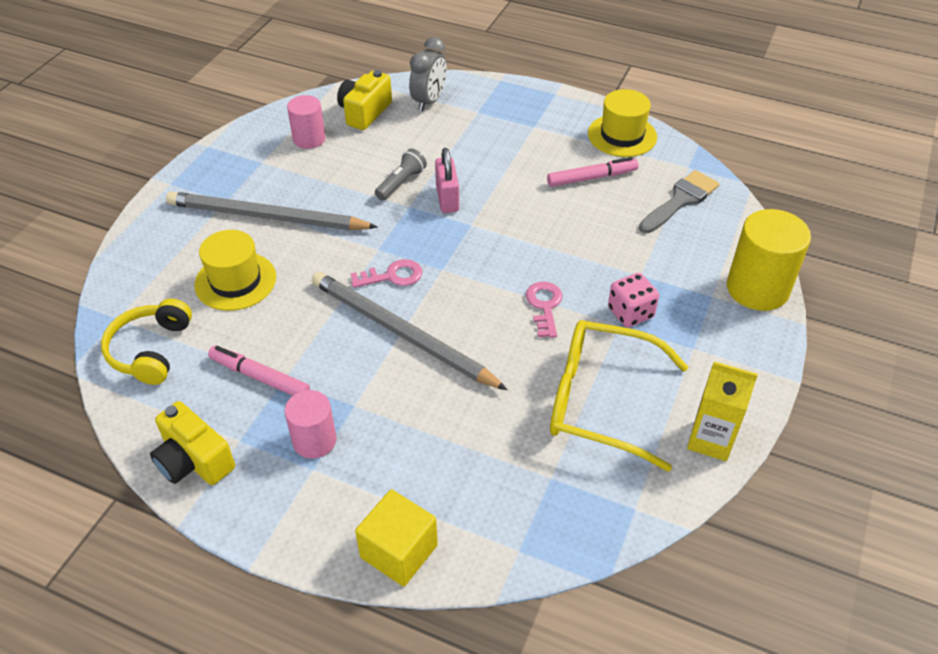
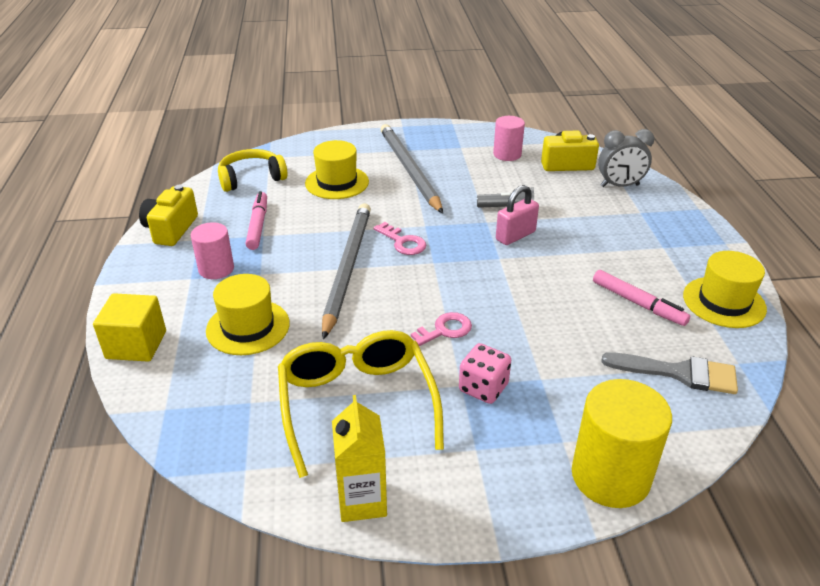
camera: 60 degrees right, 10 degrees down
(438, 444) = (248, 327): none -> yellow hat

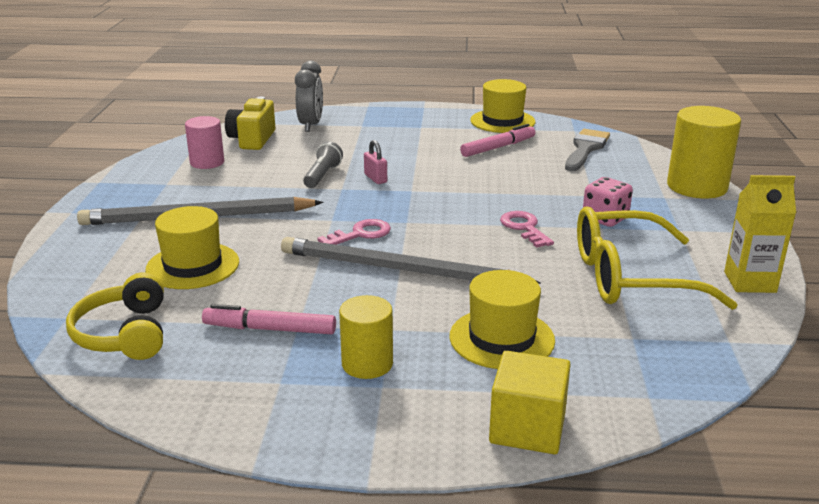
camera: 80 degrees left, 10 degrees down
(171, 229) = (236, 410): yellow camera -> none
(216, 269) = (367, 364): pink cylinder -> yellow cylinder
(515, 236) = (375, 178): pink padlock -> pink padlock, size x0.67

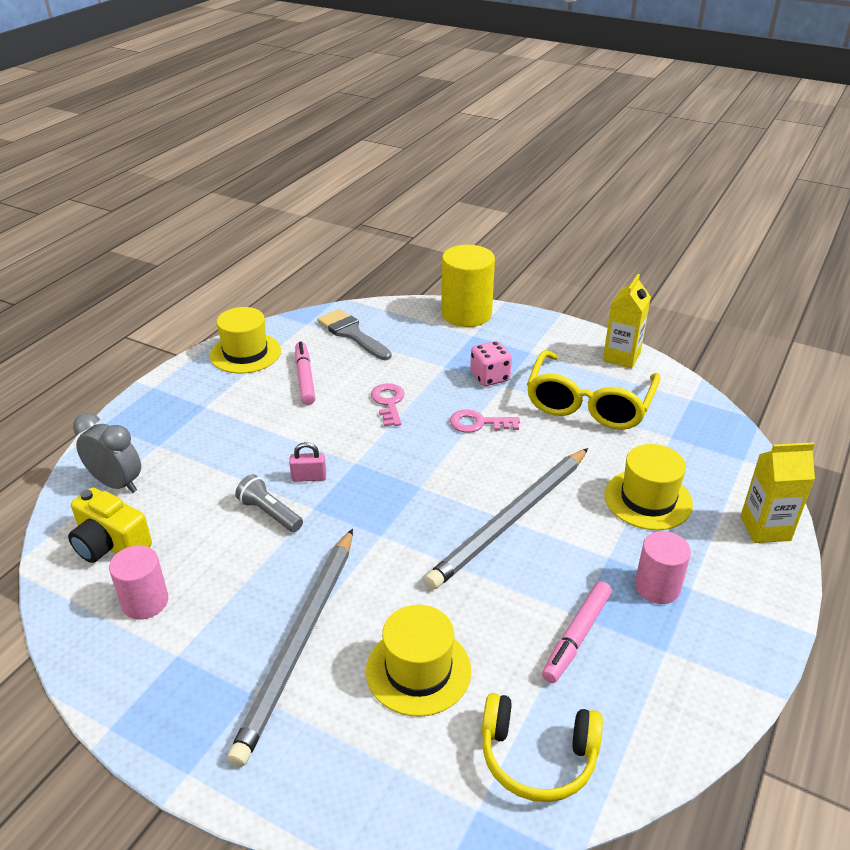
camera: 65 degrees left, 10 degrees up
(360, 234) = (426, 524): pink key -> pink key (388, 402)
(367, 364) = (657, 587): yellow cylinder -> pink cylinder
(527, 428) = (765, 528): yellow cube -> yellow carton

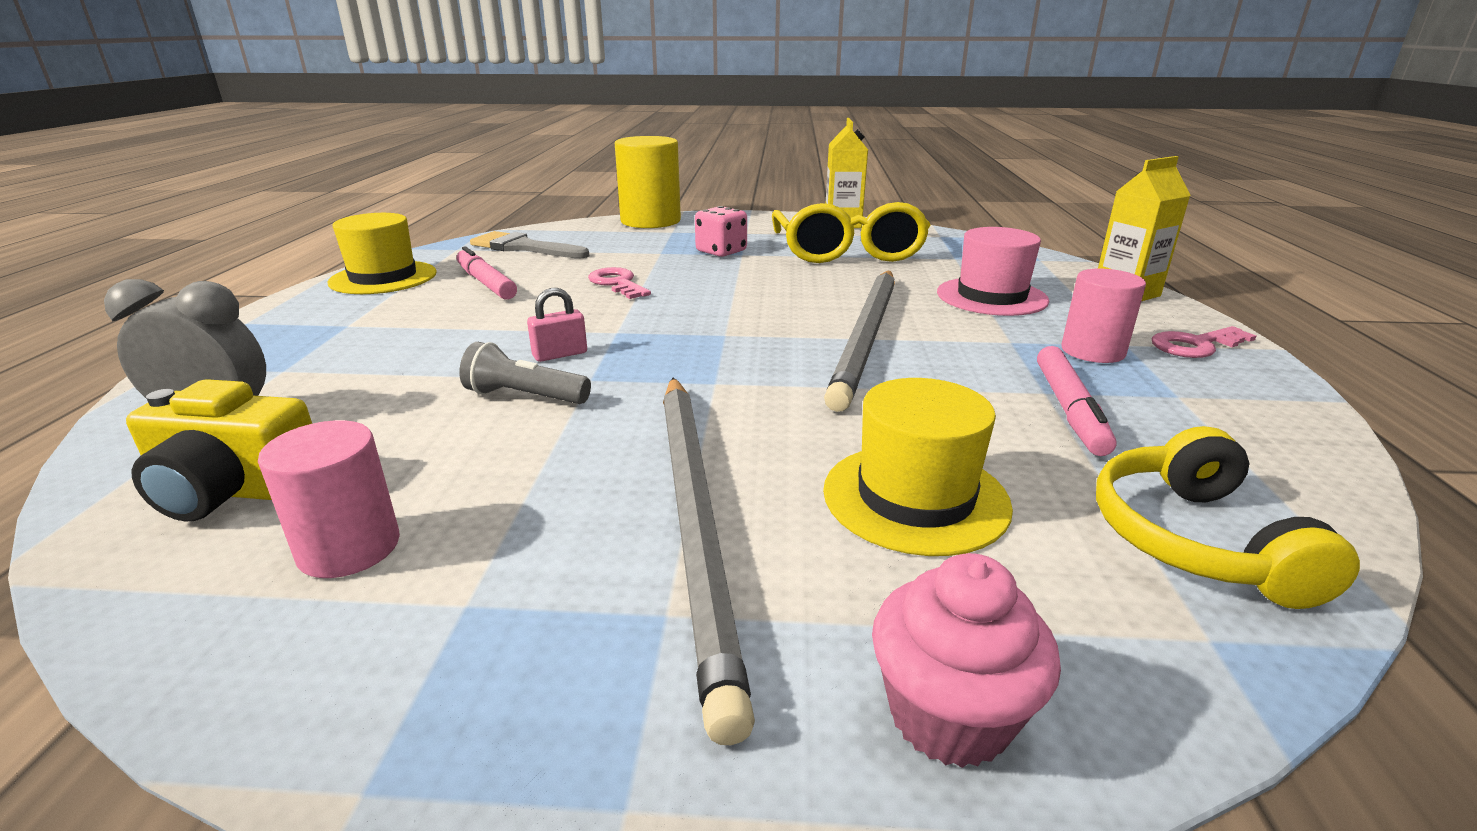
camera: 25 degrees left, 10 degrees down
(328, 791) = (949, 715): none -> pink cupcake
(478, 423) = (744, 280): pink key -> pink key (1195, 345)
(537, 756) = (1194, 540): yellow headphones -> yellow headphones turned 105 degrees clockwise
(648, 499) = (991, 296): yellow hat -> pink hat

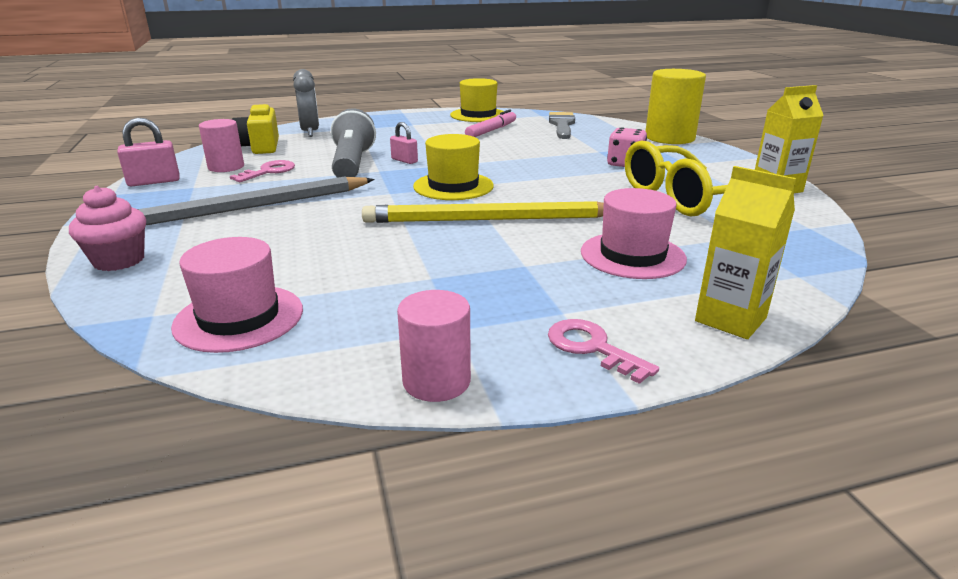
camera: 70 degrees right, 0 degrees up
(330, 689) = (154, 182): none -> pink padlock
(524, 396) = (352, 164): grey flashlight -> grey flashlight, size x1.73
(617, 283) = (522, 152): pink key -> pink key (268, 171)
(866, 337) = (489, 220): grey pencil -> yellow pencil
(915, 497) = (274, 246): yellow hat -> yellow hat (453, 186)
(1069, 409) = (404, 285): pink marker -> none
(1092, 351) = (530, 297): pink cylinder -> pink cylinder (436, 381)
(1194, 540) = (239, 318): yellow headphones -> pink hat

